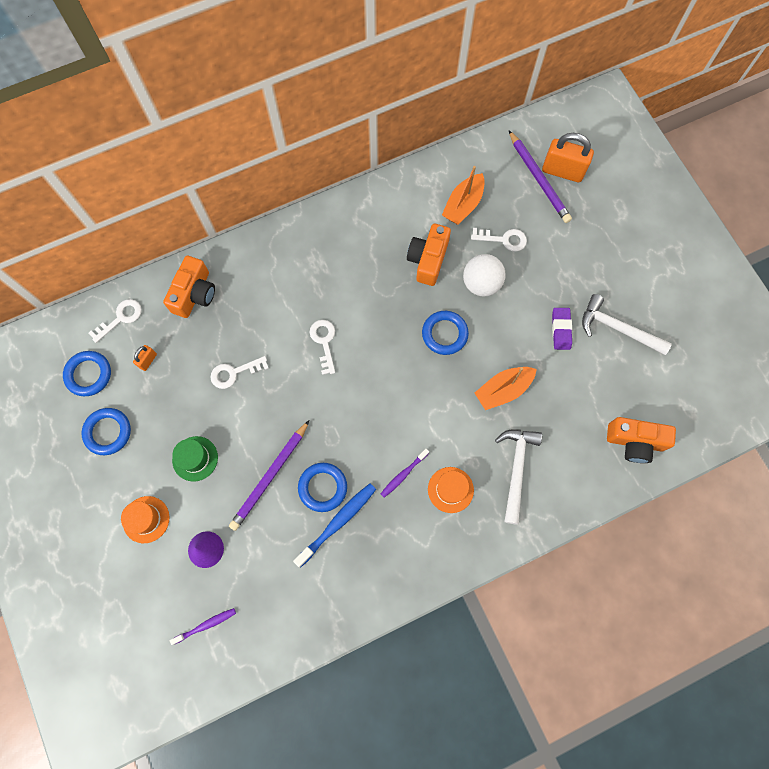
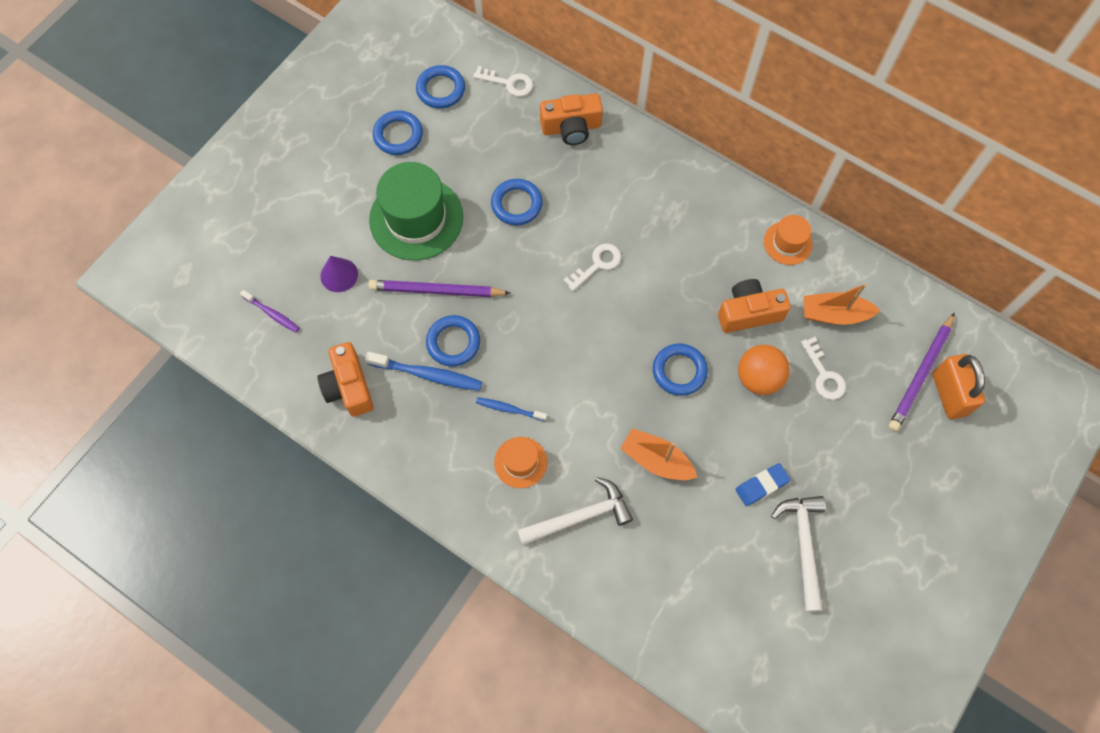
camera: 60 degrees right, 5 degrees down
(146, 519) = (338, 211): orange hat -> orange hat (788, 243)
(148, 360) = (483, 128): orange padlock -> none
(195, 458) = (416, 218): green hat -> green hat, size x1.94
(234, 373) = (517, 204): white key -> blue ring
(403, 474) = (509, 409): purple toothbrush -> blue toothbrush
(481, 283) = (758, 378): white ball -> orange ball
(561, 329) = (762, 485): purple eraser -> blue eraser
(634, 442) = (685, 627): orange camera -> orange camera (349, 387)

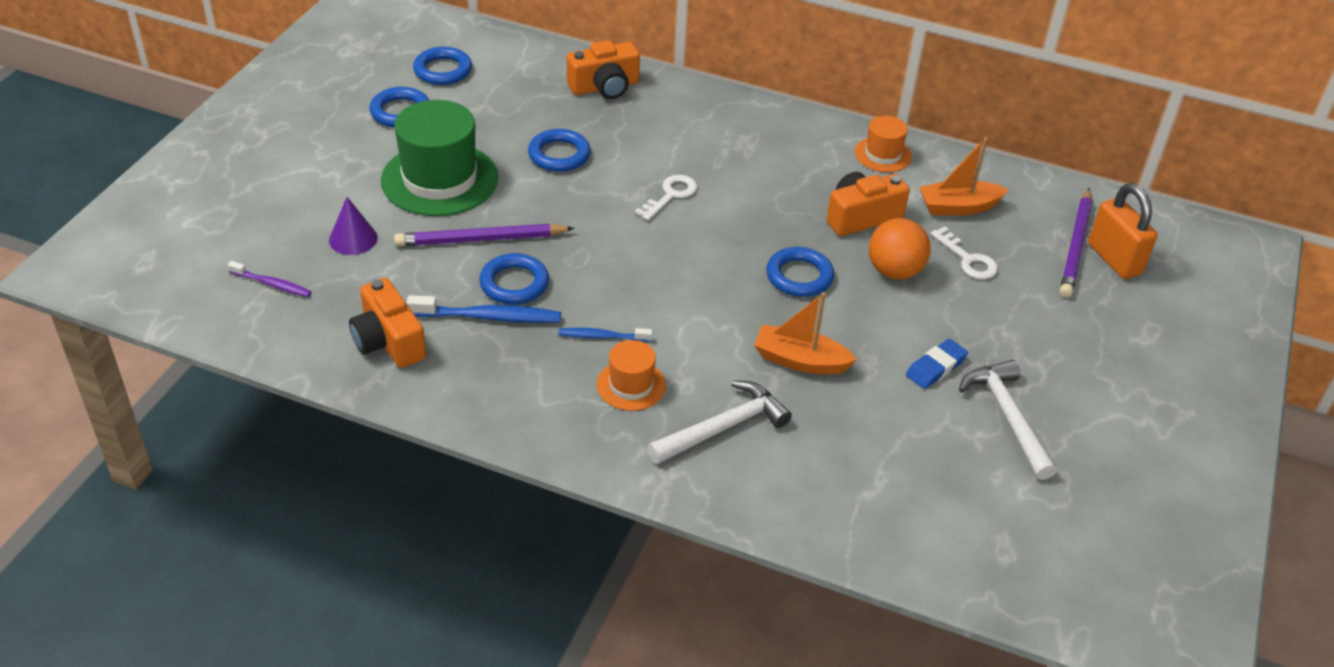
camera: 15 degrees left, 25 degrees down
(508, 83) = (521, 58): white key -> none

